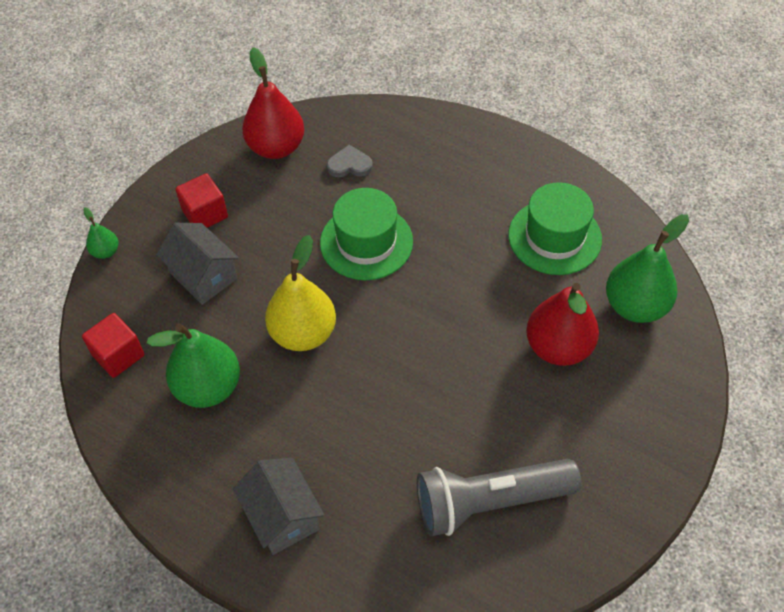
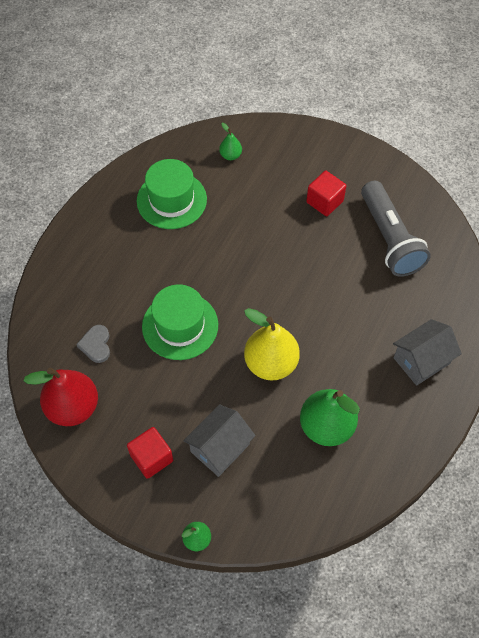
camera: 95 degrees left, 5 degrees up
(118, 355) = (304, 503): red cube -> red cube (324, 202)
(558, 347) = (268, 200): red pear -> none
(635, 306) = (230, 155): green pear -> green pear, size x0.48

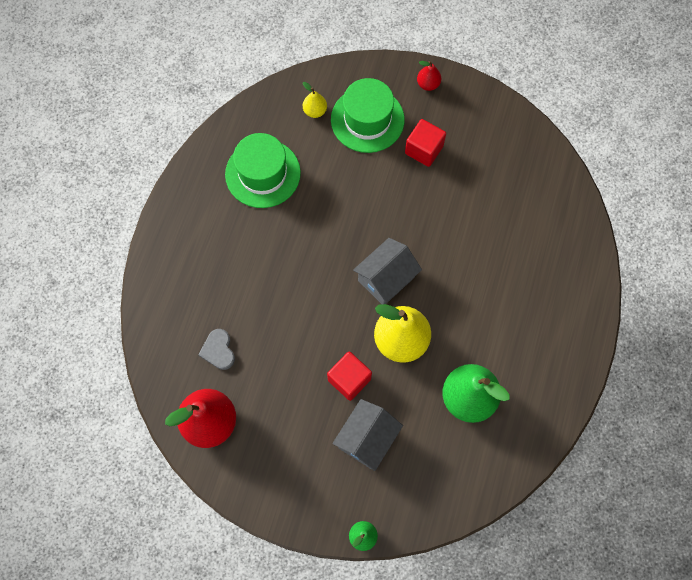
camera: 10 degrees left, 10 degrees up
(151, 458) = (301, 461): red cube -> red cube (349, 379)
(180, 326) = (300, 315): green hat -> green hat (367, 119)
(230, 155) = (315, 111): green pear -> yellow pear
(339, 148) = (428, 84): none -> red pear
(389, 239) = (497, 182): grey flashlight -> none
(421, 360) = (551, 311): grey house -> grey house (386, 279)

